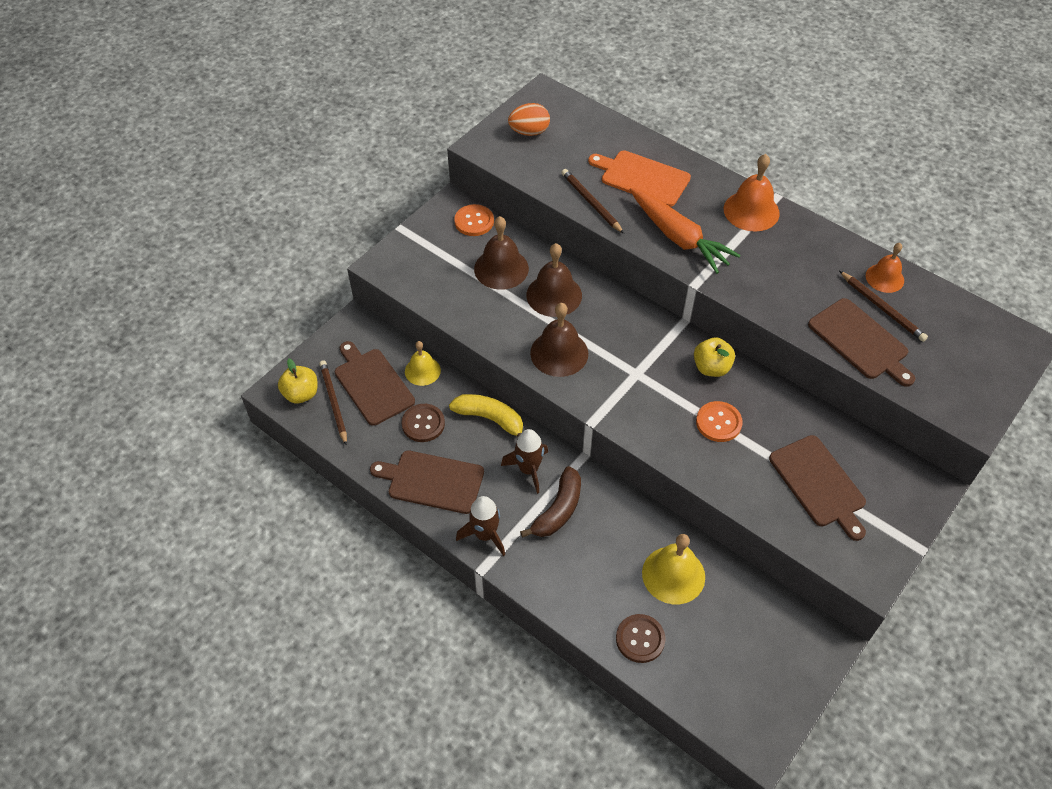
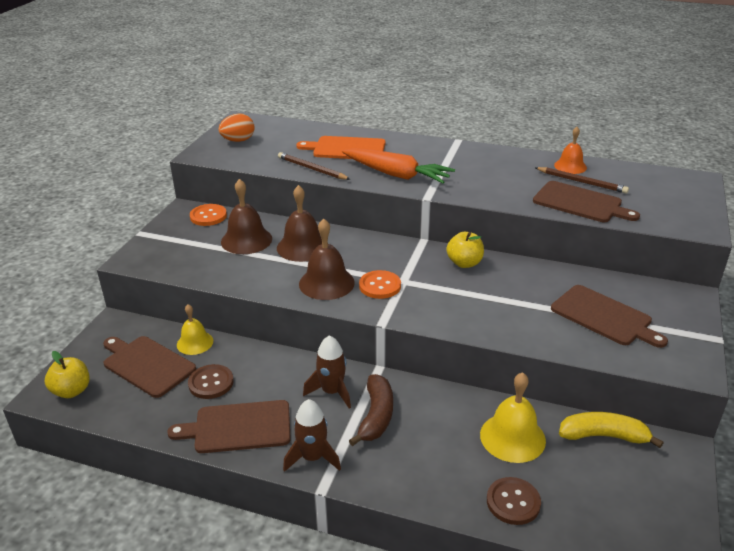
camera: 20 degrees left, 20 degrees down
(333, 403) = (110, 389): brown pencil -> none
(490, 419) = (277, 362): yellow banana -> yellow banana (603, 436)
(718, 422) = (493, 297): orange button -> orange button (380, 286)
(751, 211) = (444, 151): orange bell -> none

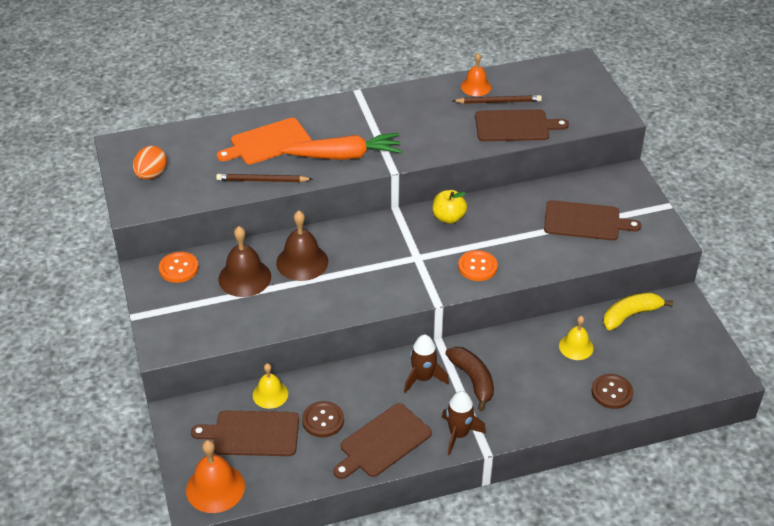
camera: 35 degrees left, 10 degrees up
(72, 391) = (215, 488): yellow apple -> orange bell
(326, 283) = (359, 288): brown bell -> none
(380, 286) = (404, 270): orange button -> orange button (477, 267)
(512, 437) = (576, 347): yellow bell -> yellow bell, size x0.65

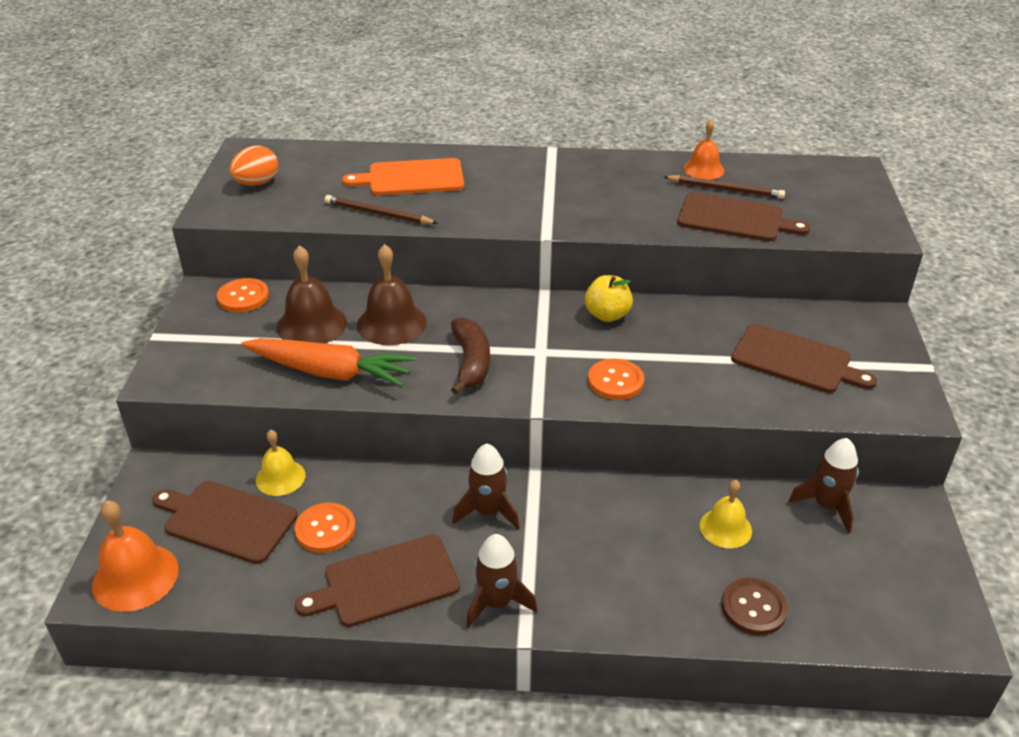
camera: 20 degrees right, 5 degrees down
(323, 420) = (325, 529): brown button -> orange button
(344, 156) = (493, 208): orange carrot -> orange carrot (330, 372)
(473, 380) = (555, 533): brown banana -> brown banana (471, 363)
(630, 315) = (826, 506): yellow banana -> brown rocket

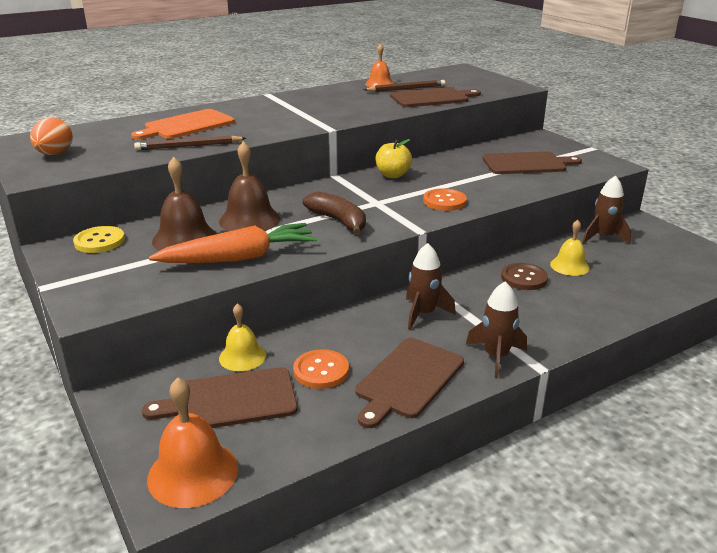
camera: 35 degrees left, 10 degrees down
(243, 297) = (99, 241): orange button -> yellow button
(753, 608) = (635, 294): brown button -> brown button (524, 278)

